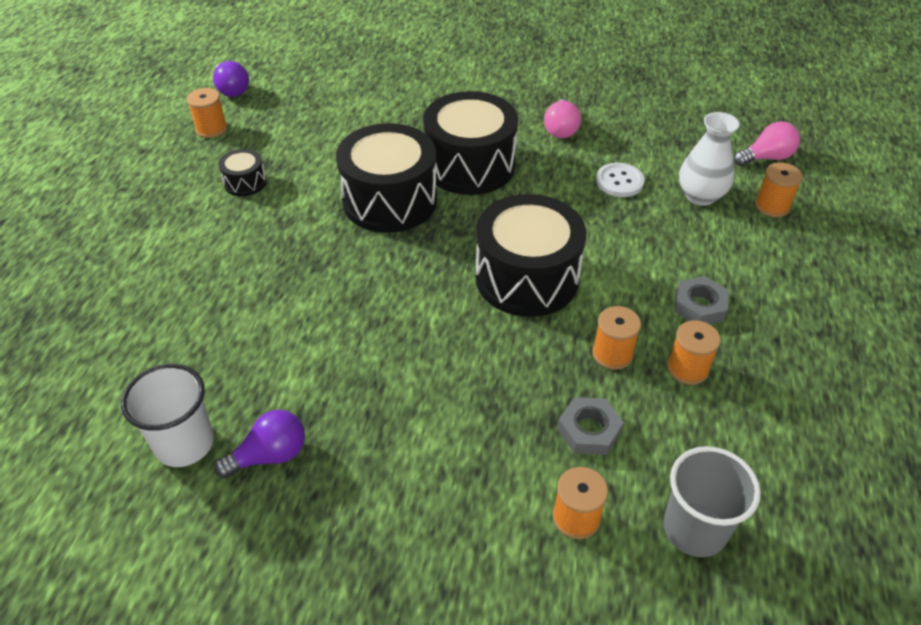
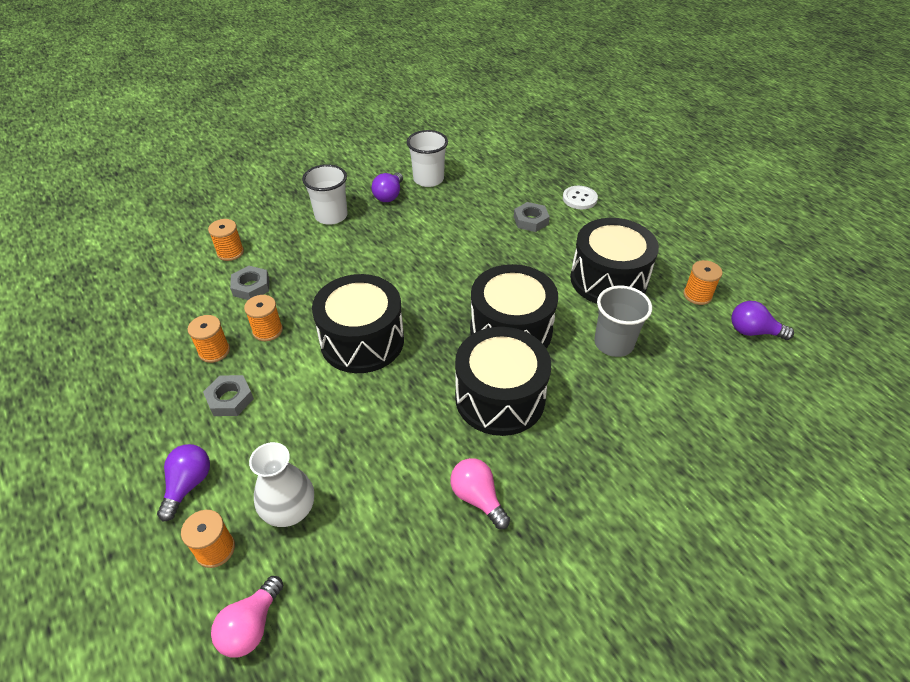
camera: 135 degrees right, 0 degrees up
(192, 285) = (531, 220): none -> grey nut
(245, 182) = (608, 279): black drum -> black drum, size x2.21
(383, 479) = (331, 216): none -> white cup
(619, 181) = (371, 473): white button -> white button (579, 199)
(694, 529) = (168, 280): grey cup -> grey cup (613, 343)
(775, 258) = (188, 485): none -> purple light bulb

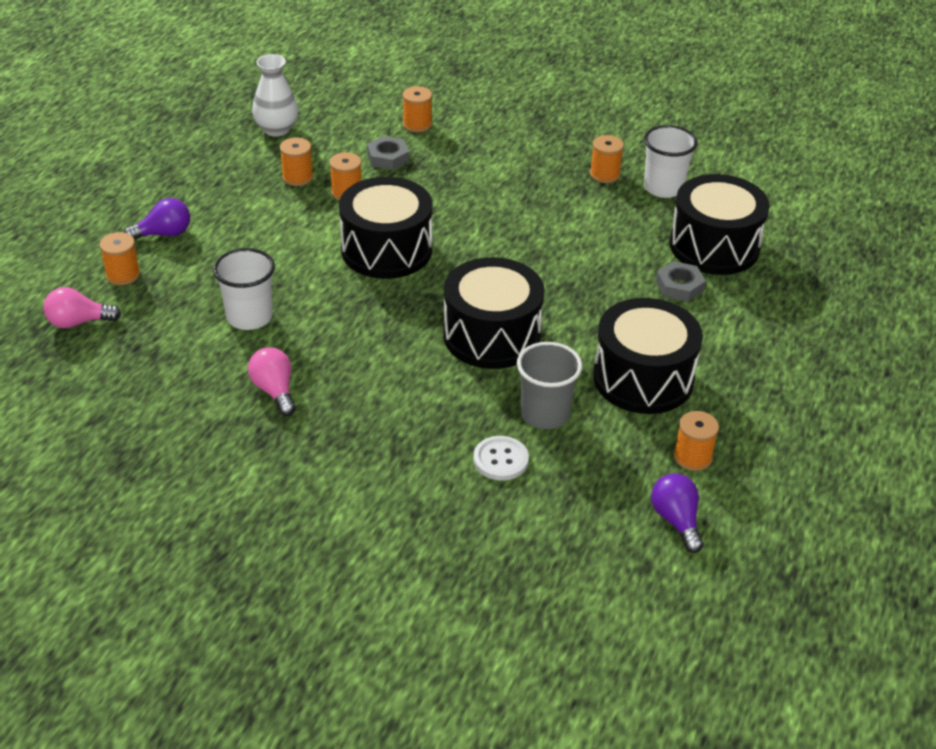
camera: 55 degrees right, 5 degrees down
(230, 399) = (257, 211): grey nut -> none
(289, 510) = (182, 294): white vase -> white vase (276, 129)
(331, 216) = (530, 154): white cup -> white cup (249, 317)
(389, 195) = (604, 174): purple light bulb -> orange spool
(477, 498) = (274, 391): pink light bulb -> pink light bulb turned 45 degrees counterclockwise
(500, 398) = (397, 361): black drum -> black drum (714, 246)
(579, 199) = (765, 308): white button -> white button (500, 460)

